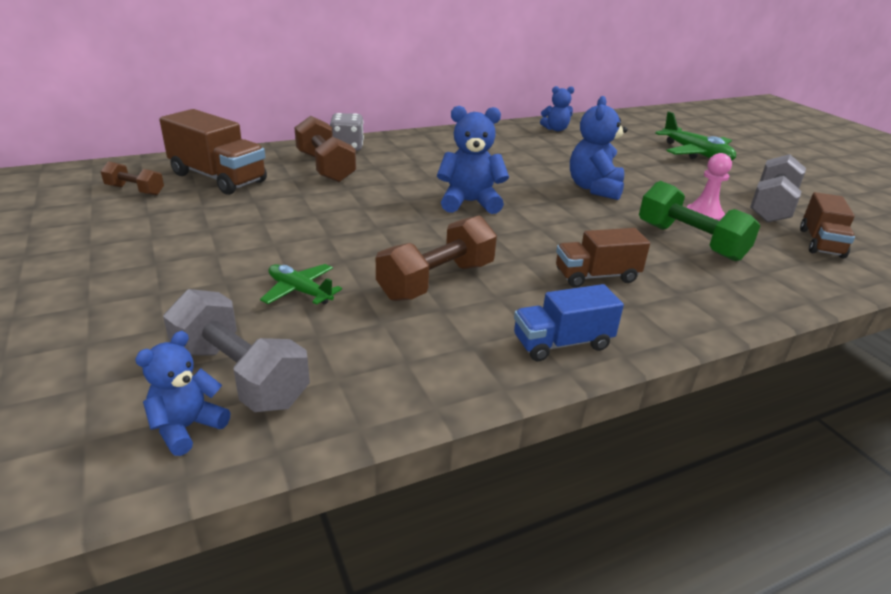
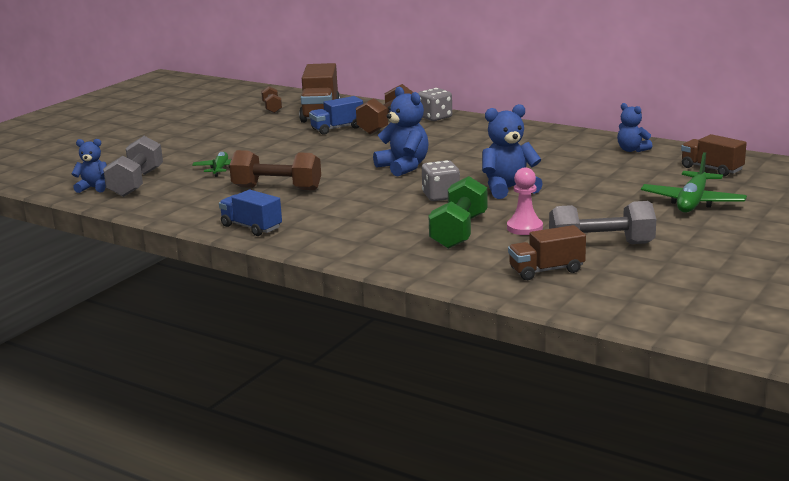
camera: 60 degrees right, 10 degrees down
(288, 188) = (337, 128): none -> blue truck
(580, 216) = (441, 196): none -> grey dice
(596, 276) = (349, 218): brown truck -> brown truck (711, 169)

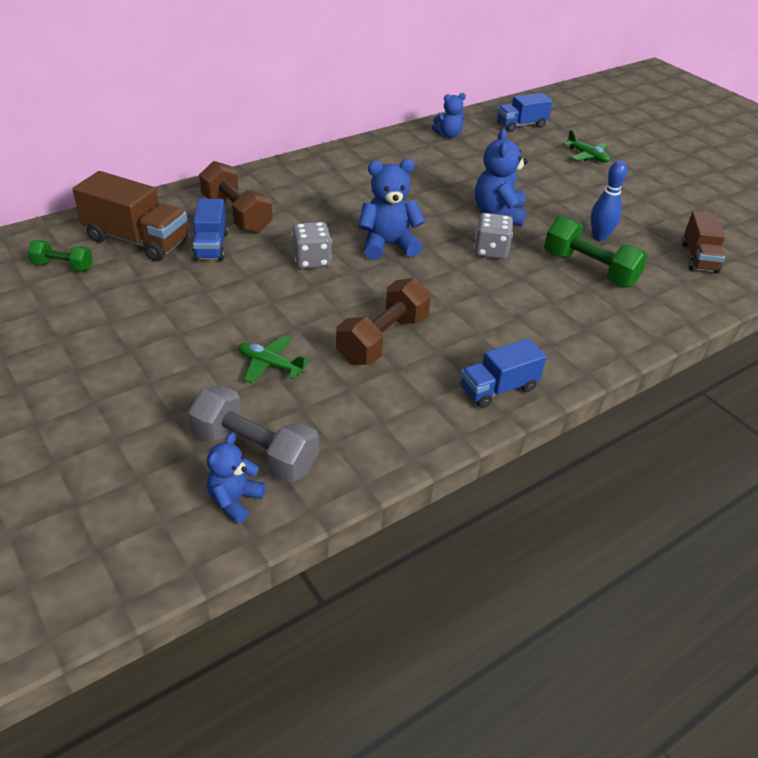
camera: 70 degrees left, 20 degrees up
(272, 108) = (63, 266): brown dumbbell -> green dumbbell
(435, 117) = (248, 183): grey dice -> grey dice (312, 260)
(524, 228) = (599, 237): pink pawn -> blue bowling pin
(601, 246) = (657, 219): grey dumbbell -> none
(692, 202) = (587, 156): green plane -> green plane, size x0.61
(711, 169) = (521, 125): brown truck -> blue truck

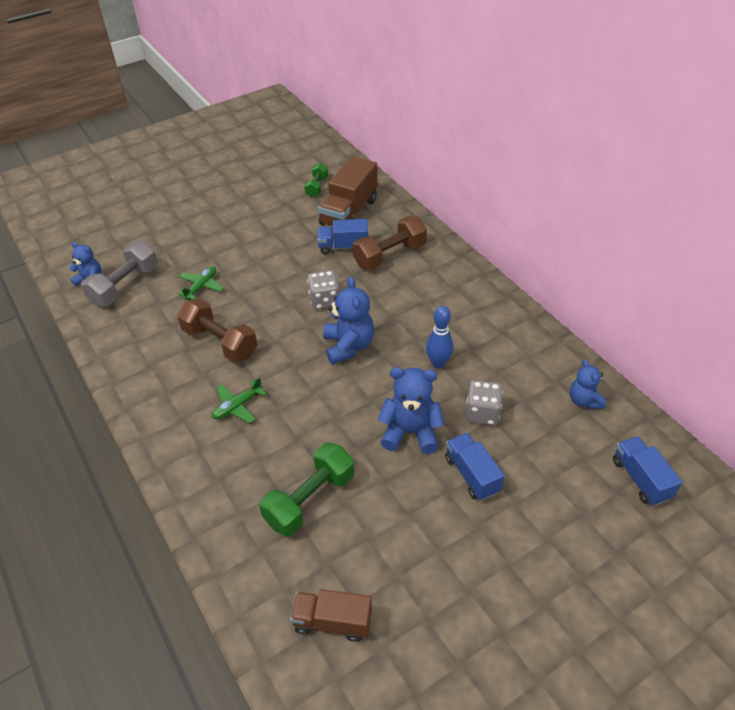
camera: 95 degrees right, 5 degrees up
(491, 251) = (341, 419): grey dice -> grey dice (482, 413)
(498, 389) = (152, 407): blue truck -> blue truck (472, 474)
(587, 156) = (571, 545): green plane -> green plane (237, 406)
(599, 237) = (372, 521): blue bowling pin -> blue bowling pin (438, 363)

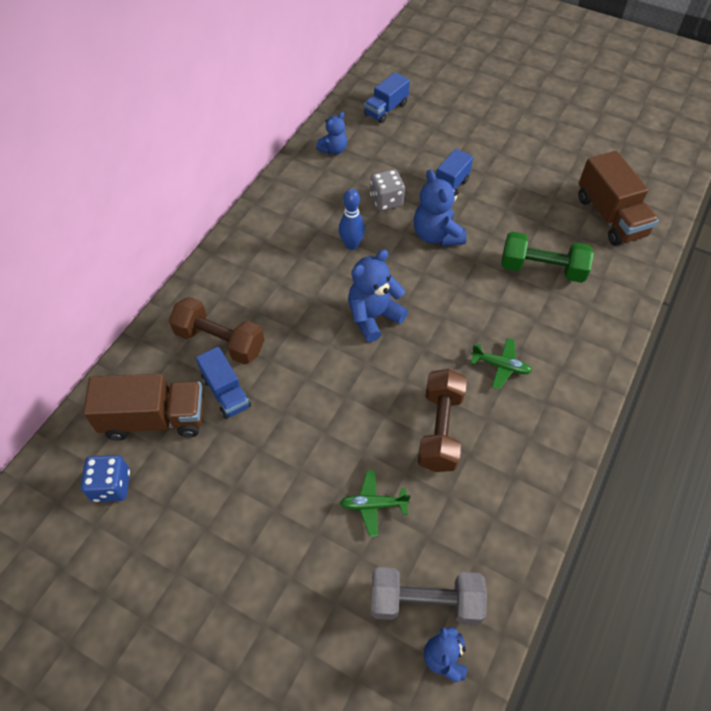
camera: 120 degrees left, 10 degrees up
(317, 187) = (111, 486): green dumbbell -> blue dice
(324, 300) = (324, 367): grey dice -> none
(332, 622) = (610, 216): brown truck -> brown truck, size x1.57

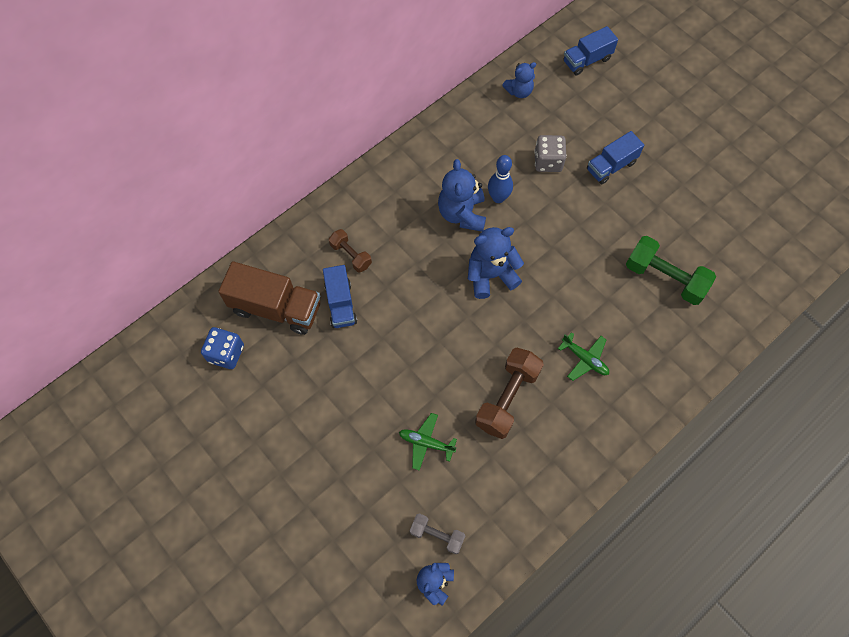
camera: 20 degrees right, 10 degrees up
(220, 341) = (351, 255): brown dumbbell -> brown dumbbell, size x0.58
(425, 602) = (437, 535): grey dumbbell -> grey dumbbell, size x0.58
(436, 235) = (580, 212): blue teddy bear -> blue teddy bear (462, 214)
(610, 216) = (757, 244): brown truck -> none

